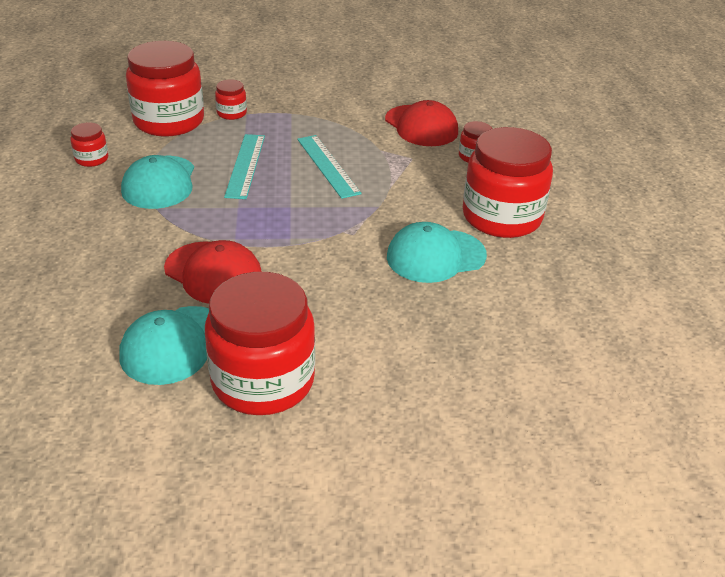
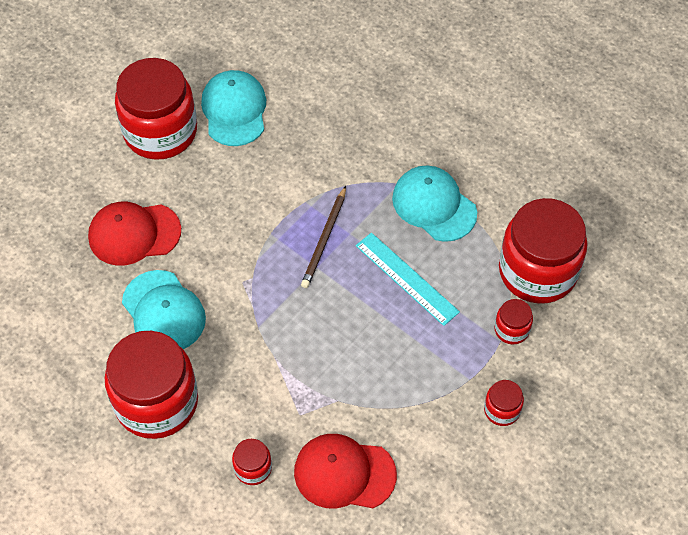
camera: 135 degrees right, 20 degrees up
(92, 159) = (514, 182): red jar -> red jar (502, 410)
(213, 273) = (283, 169): red cap -> red cap (134, 234)
(259, 215) = (324, 239): none -> brown pencil
(327, 165) = (350, 338): turquoise ruler -> none
(435, 256) = (164, 311): turquoise cap -> turquoise cap turned 120 degrees clockwise

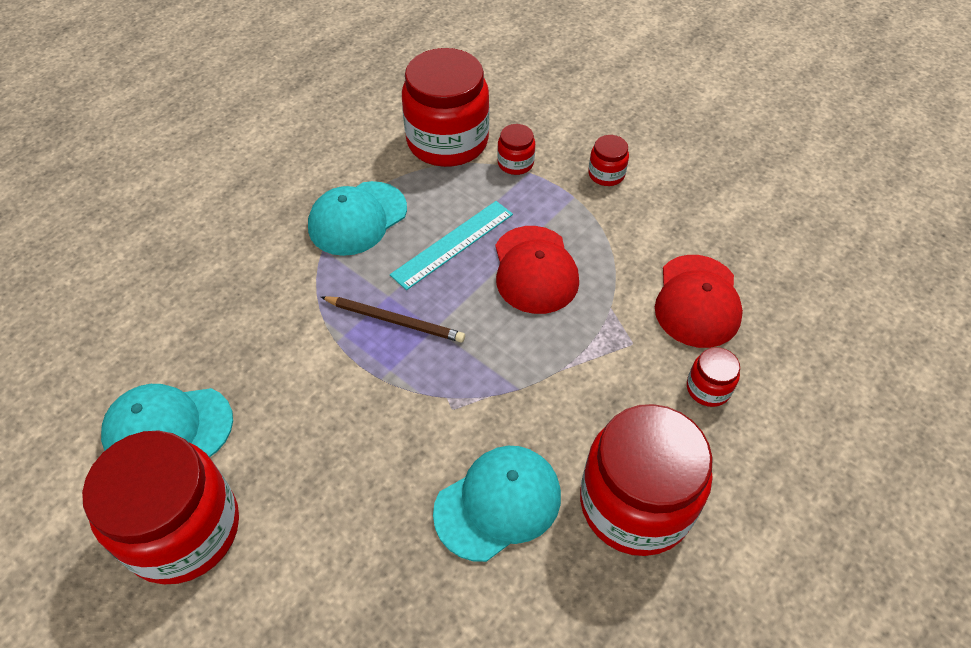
camera: 90 degrees left, 5 degrees down
(134, 234) = (366, 554): red cap -> red cap (535, 270)

